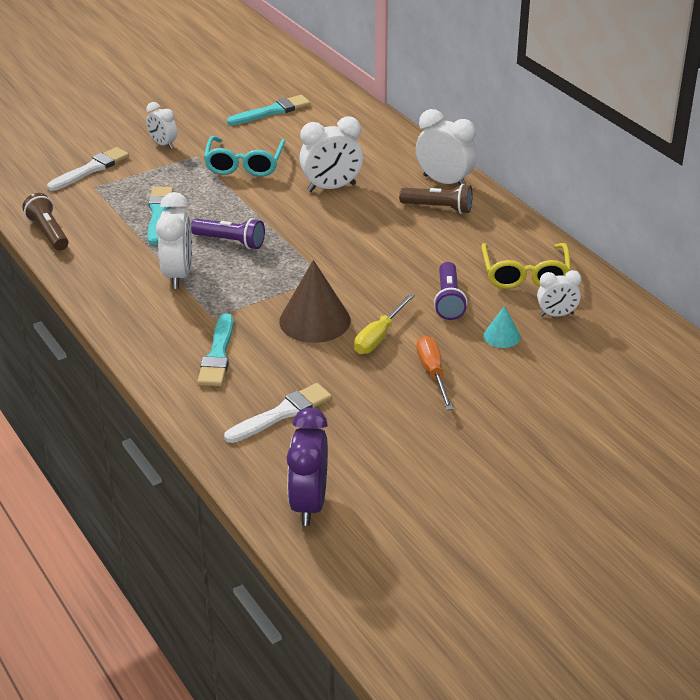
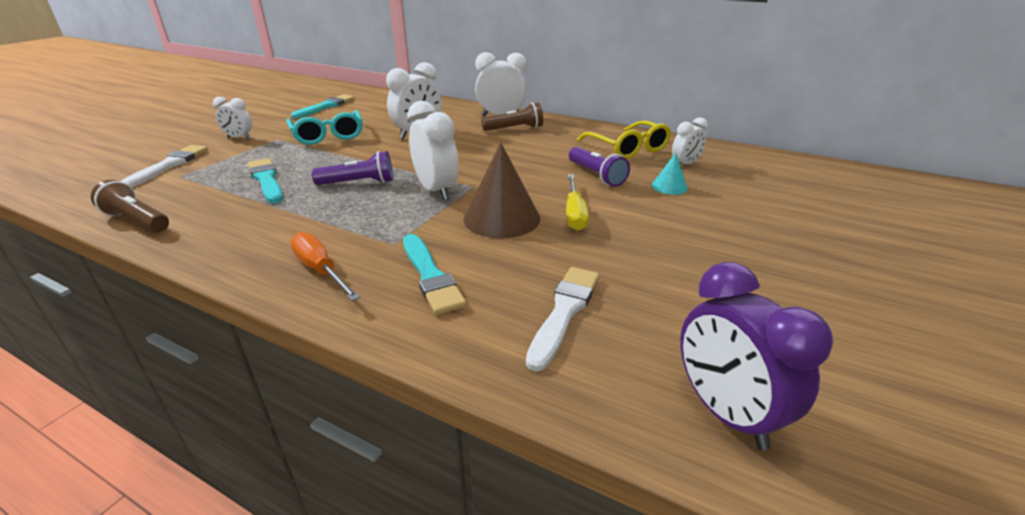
camera: 30 degrees left, 5 degrees down
(178, 275) = (323, 219): white clock -> white clock (436, 190)
(433, 373) = (657, 227): orange screwdriver -> orange screwdriver (321, 270)

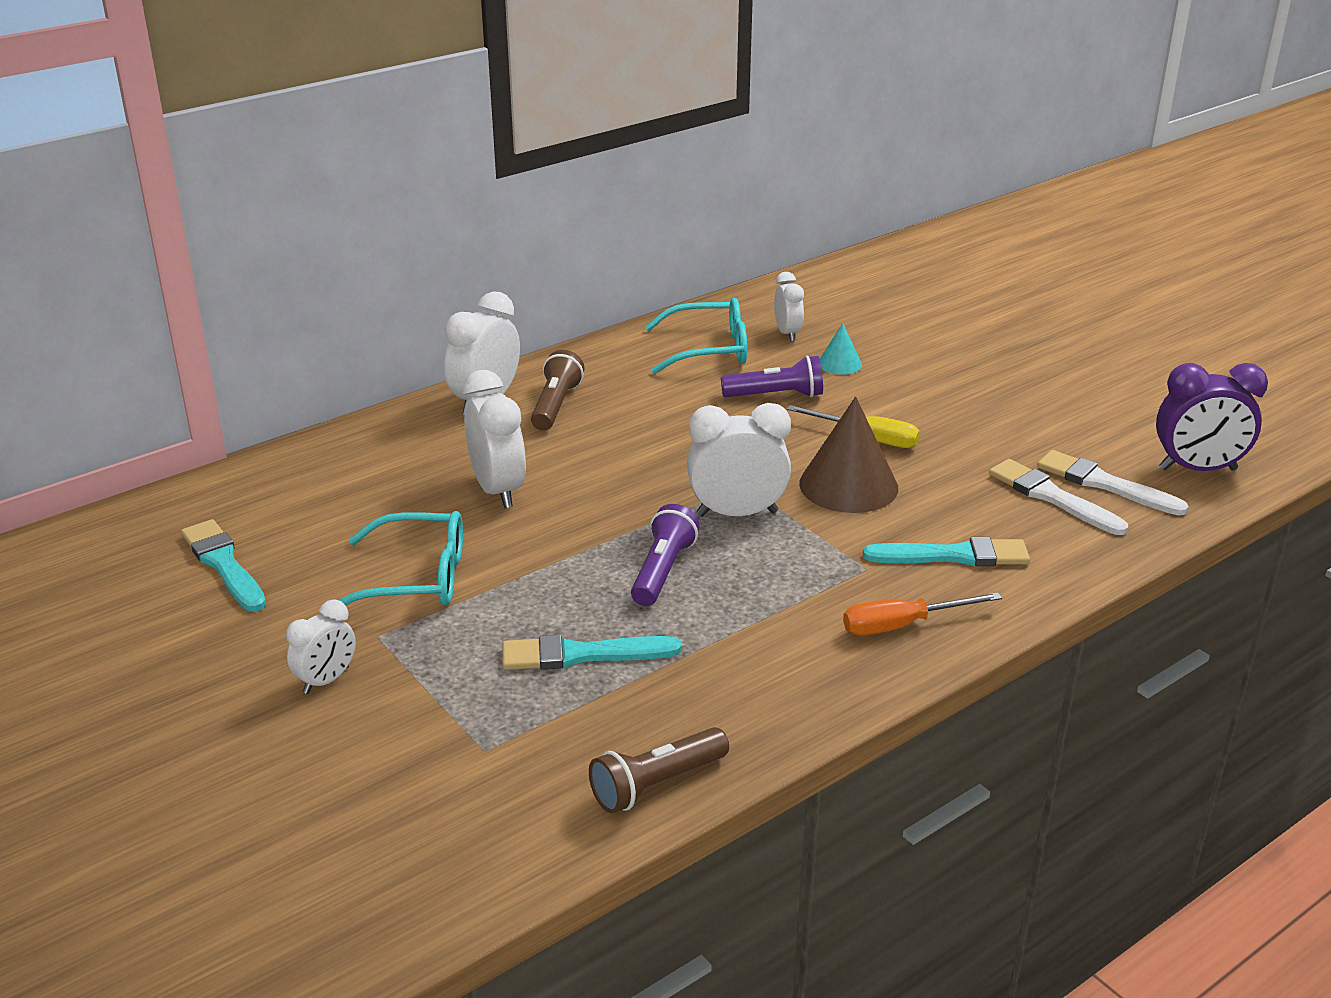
camera: 65 degrees left, 0 degrees up
(169, 165) = (416, 765): white brush -> white brush (1104, 484)
(627, 148) = (708, 350): yellow glasses -> turquoise glasses

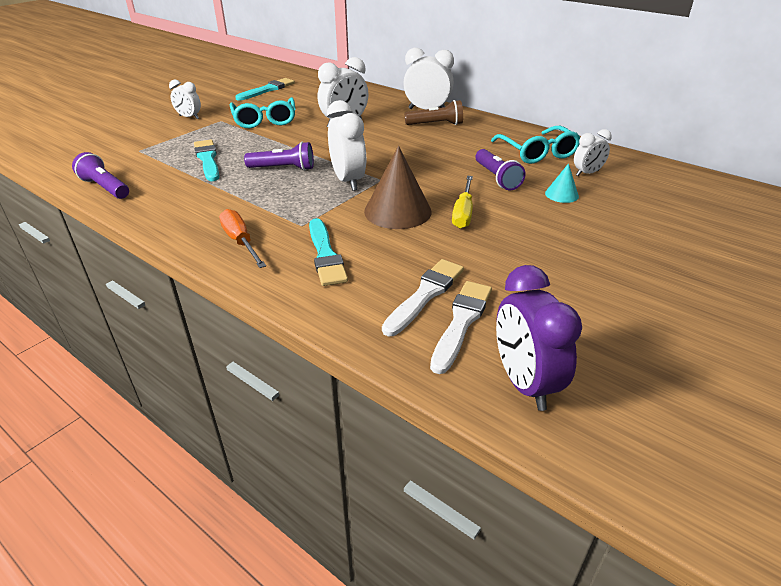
camera: 75 degrees right, 5 degrees up
(656, 784) = (105, 187): brown flashlight -> purple flashlight

